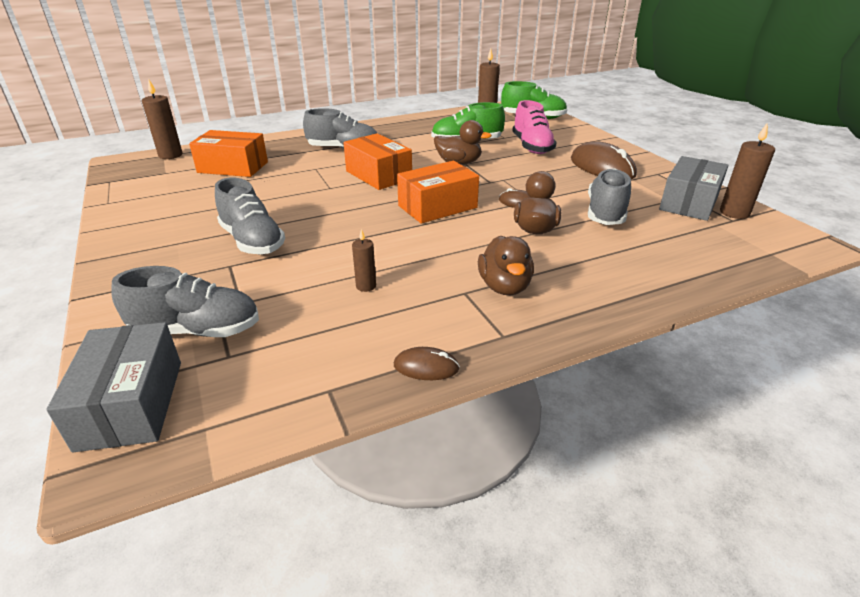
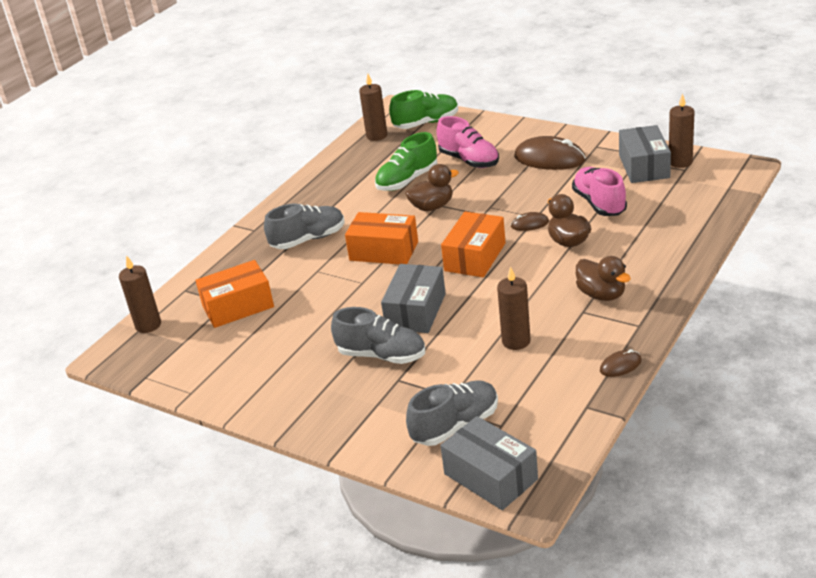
camera: 30 degrees left, 0 degrees up
(330, 223) = (416, 311): none -> grey box
(366, 286) = (516, 341): brown candle -> brown candle, size x1.73
(605, 213) = (599, 203): grey shoe -> pink shoe

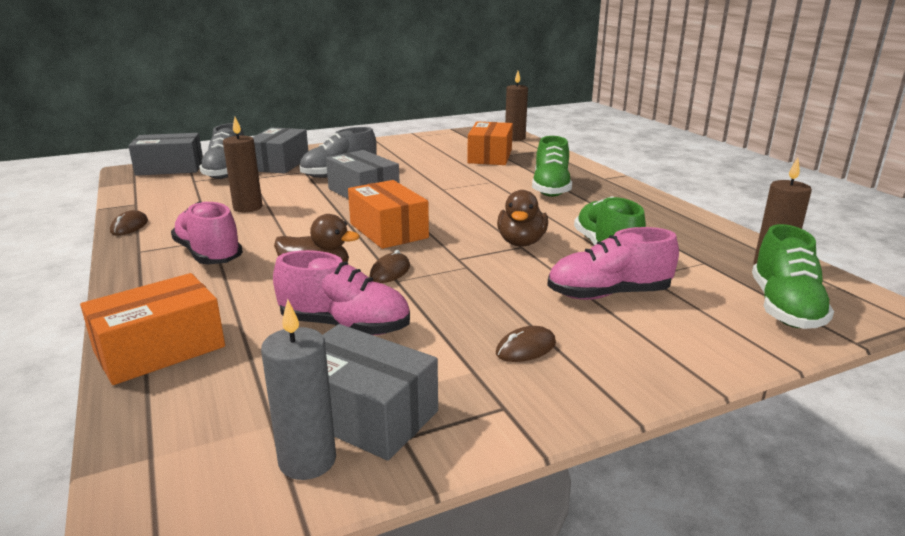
camera: 120 degrees right, 10 degrees down
(308, 239) = (550, 189): grey shoe -> green shoe
(384, 251) = (475, 205): orange box -> orange box (160, 349)
(394, 412) = (279, 164): none -> grey box
(549, 158) = (526, 348): brown mouse -> brown mouse, size x0.49
(601, 295) = (209, 255): brown duck -> pink shoe
(680, 162) = (307, 460): brown candle -> grey candle

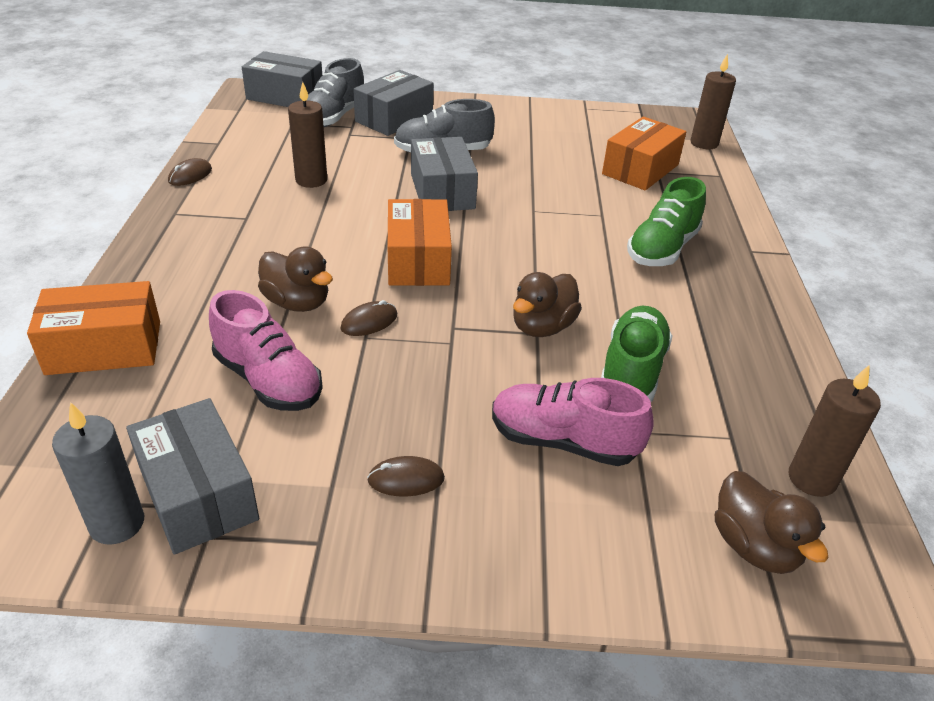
camera: 25 degrees right, 15 degrees up
(209, 255) = (227, 239): pink shoe -> none
(784, 308) = (754, 546): green shoe -> brown duck

